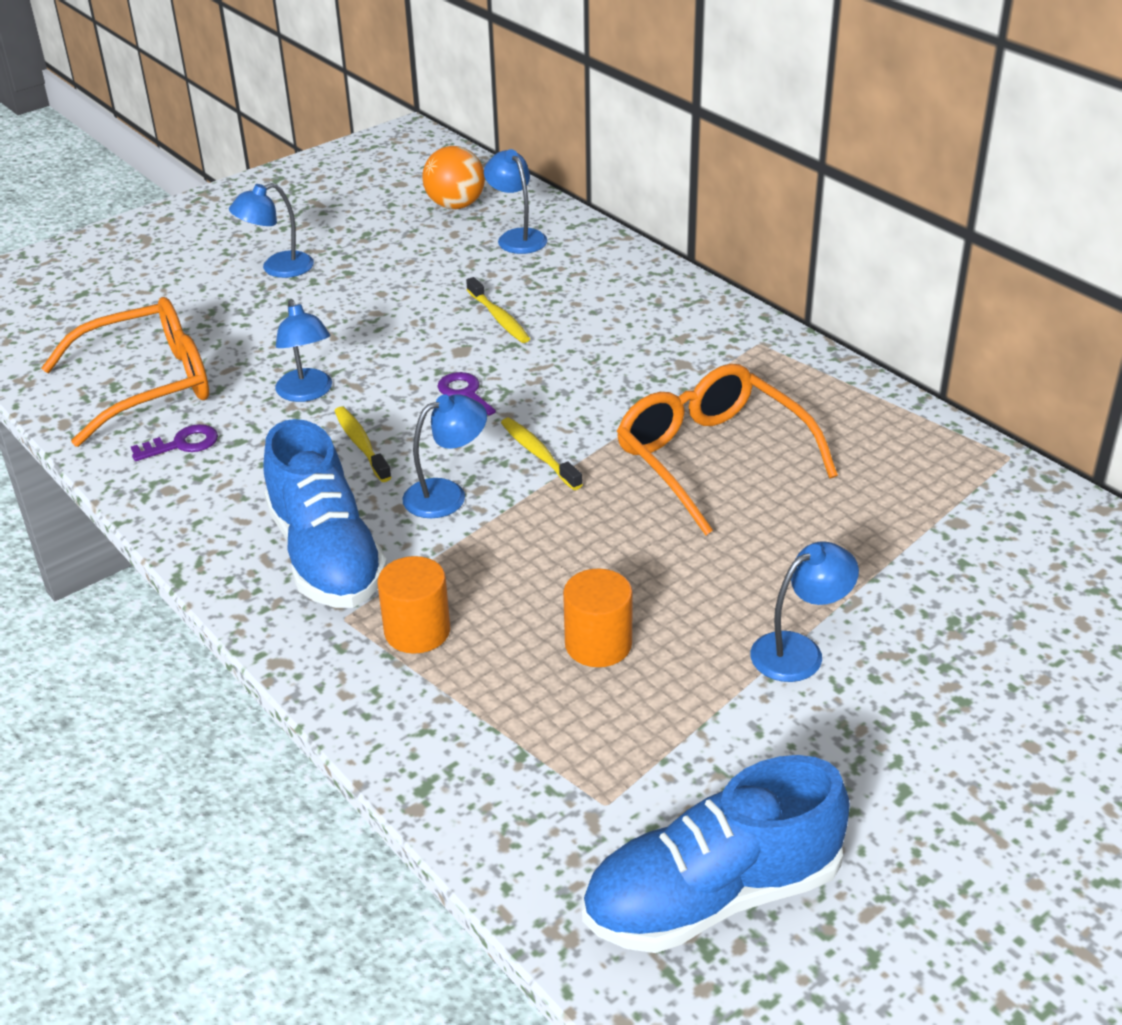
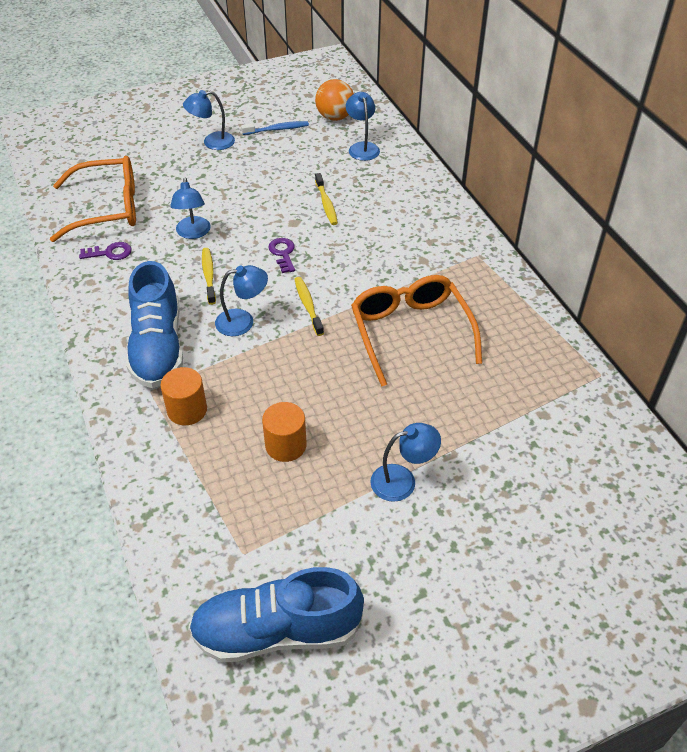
camera: 15 degrees right, 10 degrees up
(373, 235) = (277, 129): none -> blue toothbrush

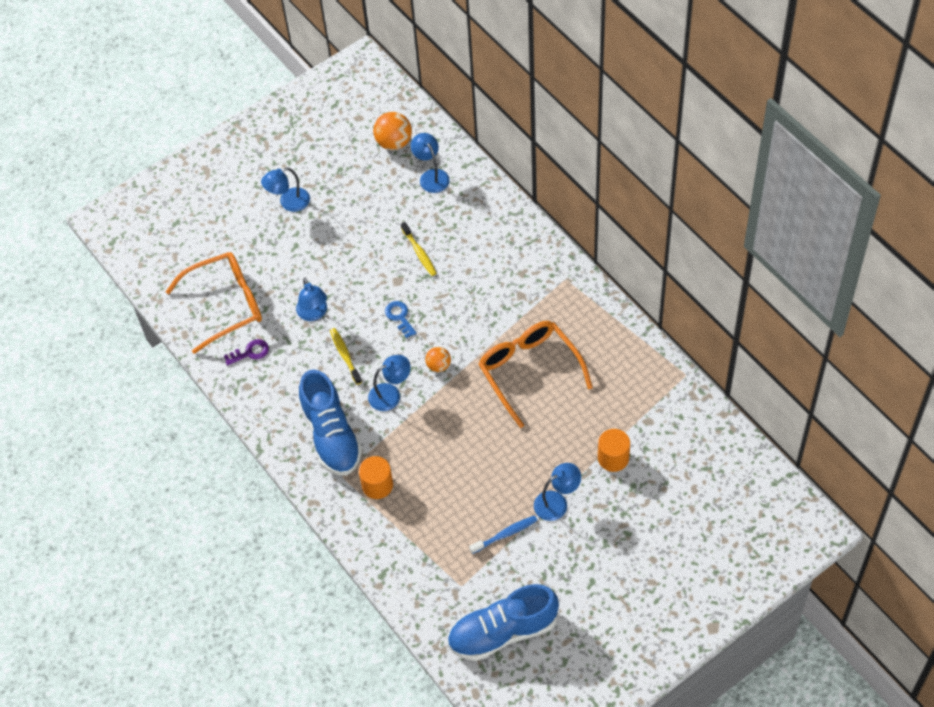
camera: 10 degrees left, 10 degrees up
(277, 129) = (344, 171): blue toothbrush -> blue toothbrush (505, 534)
(283, 253) = (399, 317): purple key -> blue key
(285, 445) = (463, 496): orange cylinder -> orange cylinder (613, 458)
(308, 305) = (438, 365): yellow toothbrush -> orange ball

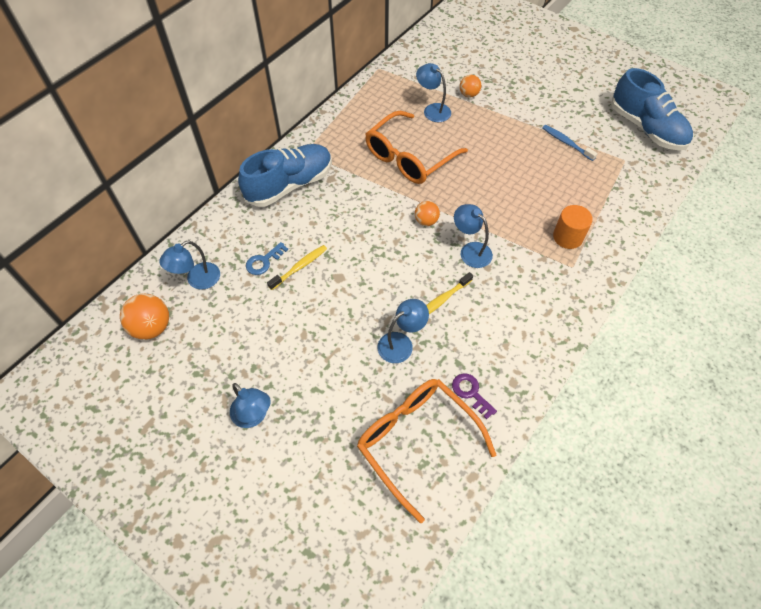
camera: 110 degrees left, 0 degrees up
(331, 435) = (535, 287): blue shoe -> blue shoe (290, 185)
(399, 317) = (382, 265): blue key -> blue key (264, 261)
(557, 502) = (522, 118): blue lamp -> blue lamp (432, 110)
(613, 458) = (469, 94): orange cylinder -> orange ball

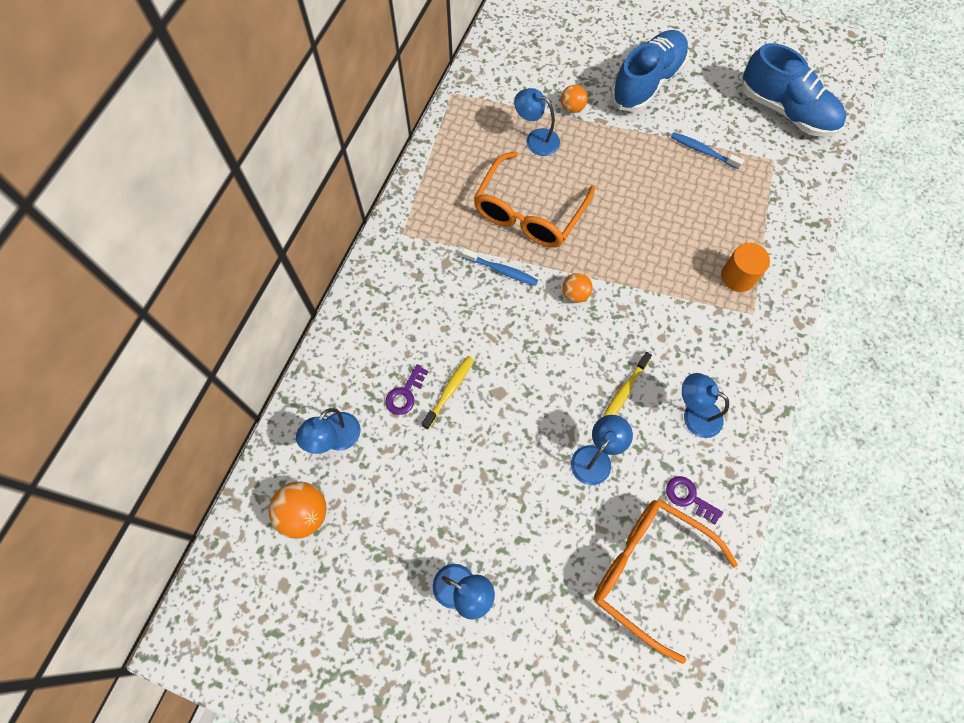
camera: 15 degrees left, 10 degrees up
(264, 261) = (405, 394): blue key -> purple key
(290, 185) = (400, 283): blue shoe -> blue shoe (647, 82)
(372, 192) = (501, 270): none -> blue toothbrush
(470, 250) = (637, 320): blue lamp -> blue lamp (694, 414)

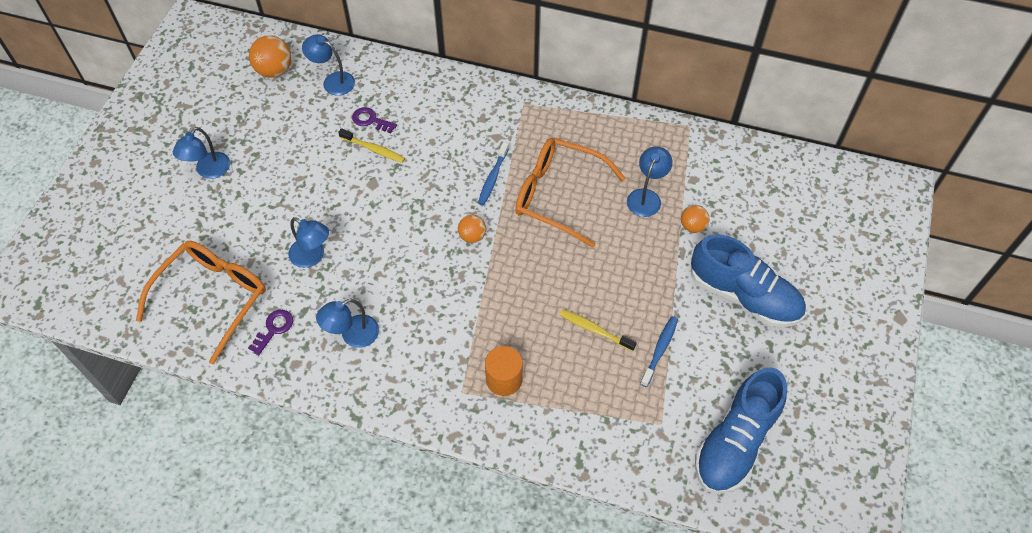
camera: 85 degrees right, 10 degrees down
(624, 392) = (374, 277): yellow toothbrush -> yellow toothbrush (595, 330)
(694, 414) = (352, 335): blue lamp -> blue lamp turned 150 degrees counterclockwise

